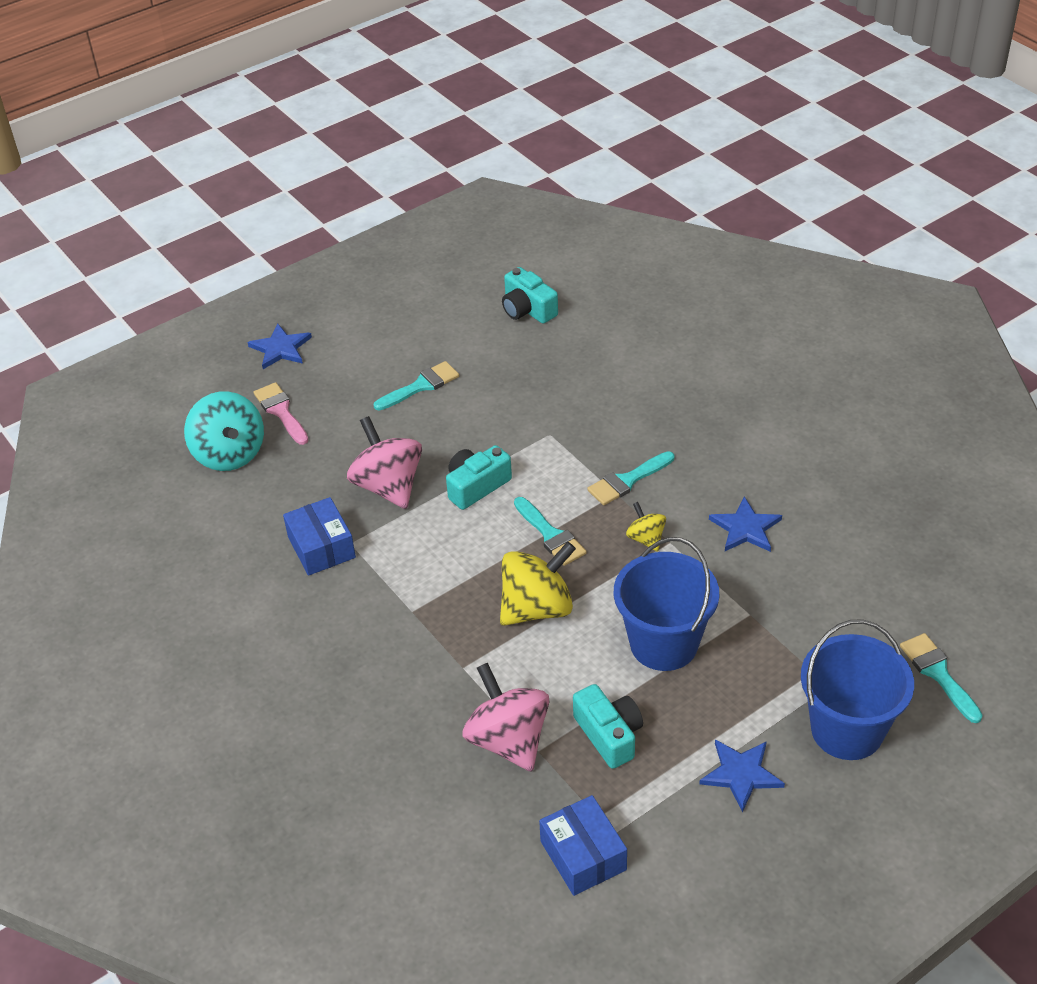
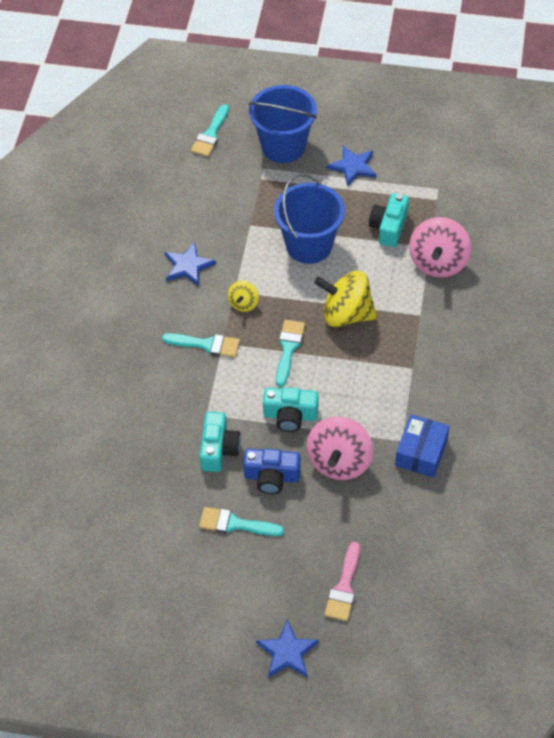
camera: 135 degrees left, 10 degrees up
(229, 454) = (411, 579): turquoise spinning top -> none
(433, 434) = (271, 477): none -> blue camera
(527, 309) = (93, 527): turquoise camera -> turquoise camera (218, 449)
(583, 855) = (461, 191): blue box -> none

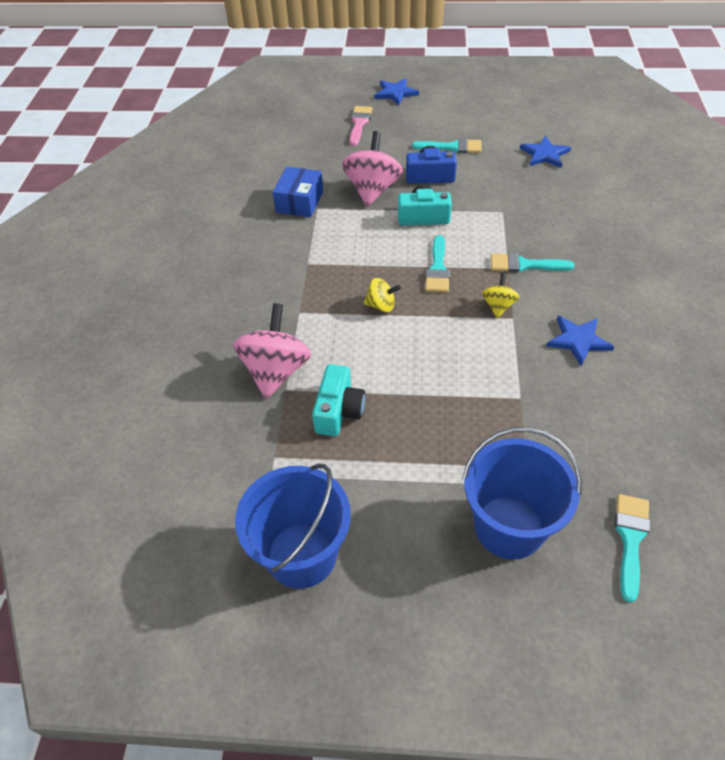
camera: 175 degrees right, 5 degrees down
(218, 449) = (482, 189): turquoise camera -> none
(309, 245) = (438, 378): blue bucket -> blue bucket (302, 554)
(346, 314) = (381, 306): yellow spinning top -> yellow spinning top, size x0.52
(353, 166) = (396, 500): blue star -> blue star (545, 154)

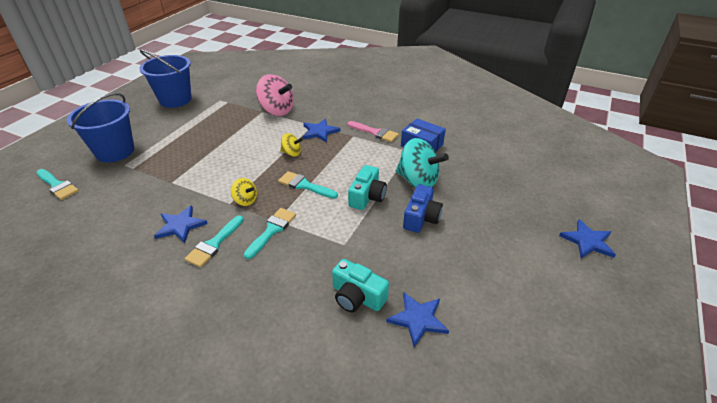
camera: 110 degrees right, 10 degrees down
(314, 298) = (319, 132): none -> blue star
(339, 411) = (233, 122): turquoise camera -> turquoise camera (357, 296)
(359, 123) = (528, 200): pink brush -> pink brush (375, 132)
(372, 190) = (418, 181): pink spinning top -> turquoise spinning top
(381, 306) = (291, 153): yellow spinning top -> yellow spinning top turned 105 degrees counterclockwise
(452, 147) = (462, 248): turquoise brush -> turquoise brush (214, 244)

